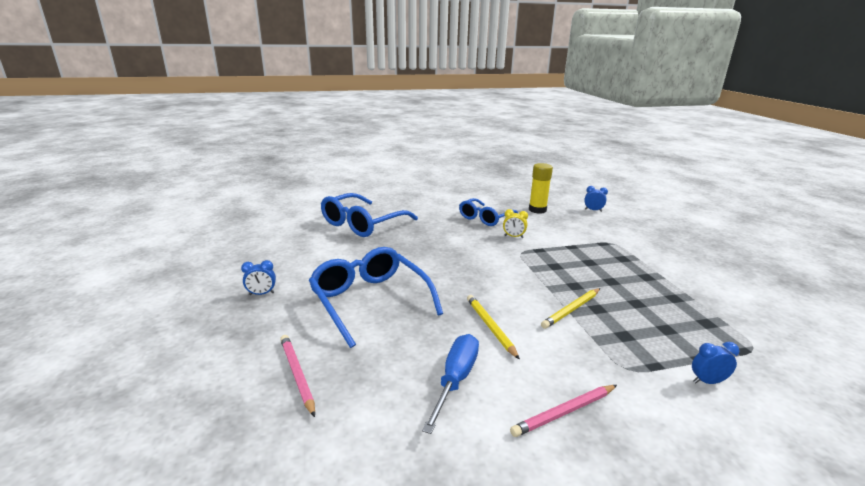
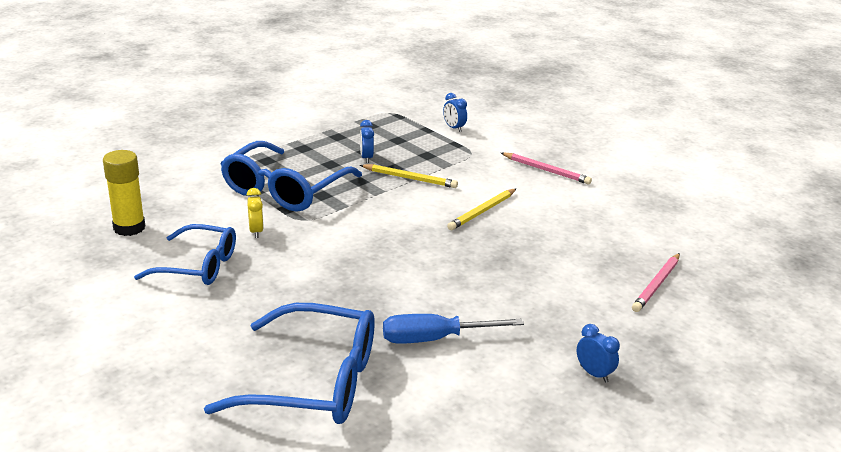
camera: 120 degrees left, 5 degrees up
(370, 301) = (517, 288): blue glasses -> blue glasses (285, 189)
(455, 379) = (567, 213): blue screwdriver -> blue screwdriver (434, 339)
(593, 210) = (103, 185): blue clock -> blue clock (366, 158)

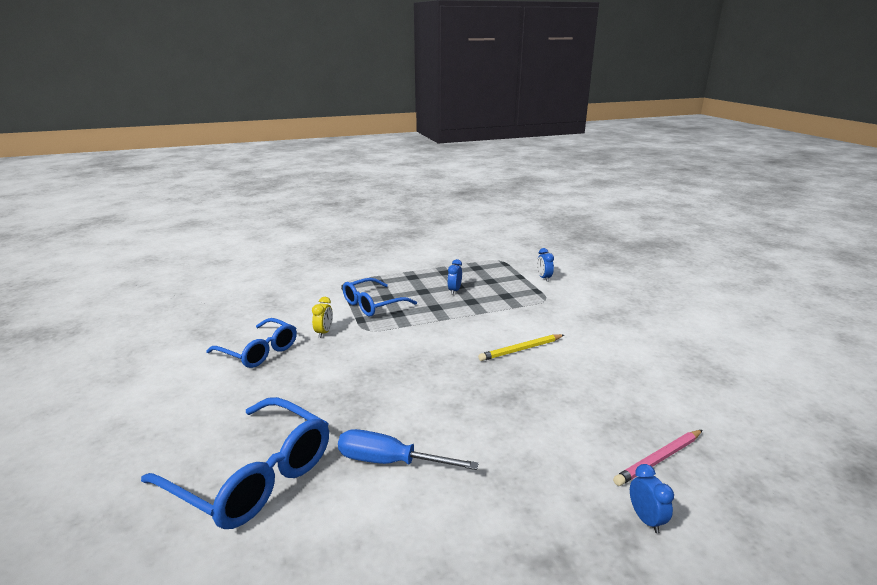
camera: 25 degrees right, 5 degrees down
(129, 228) = (241, 314): yellow glue stick -> none
(285, 189) = (373, 304): blue glasses -> blue glasses, size x0.66
(410, 178) = (477, 312): yellow pencil -> none
(546, 170) = (605, 324): pink pencil -> none
(594, 374) = (525, 548): blue clock -> blue clock (646, 519)

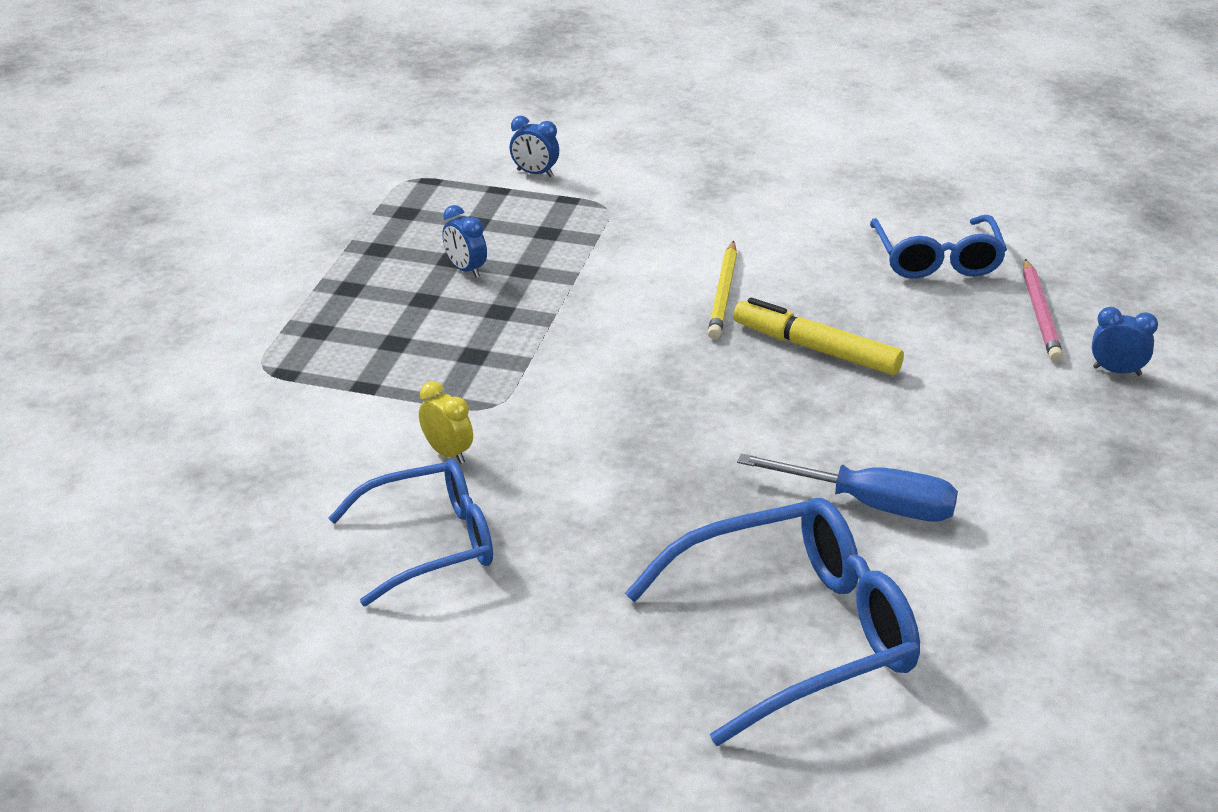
camera: 55 degrees left, 10 degrees up
(373, 304) = (406, 368): blue glasses -> blue glasses (937, 259)
(389, 462) = (872, 505): blue screwdriver -> blue screwdriver turned 120 degrees counterclockwise
(511, 391) = (816, 349): none -> yellow marker

